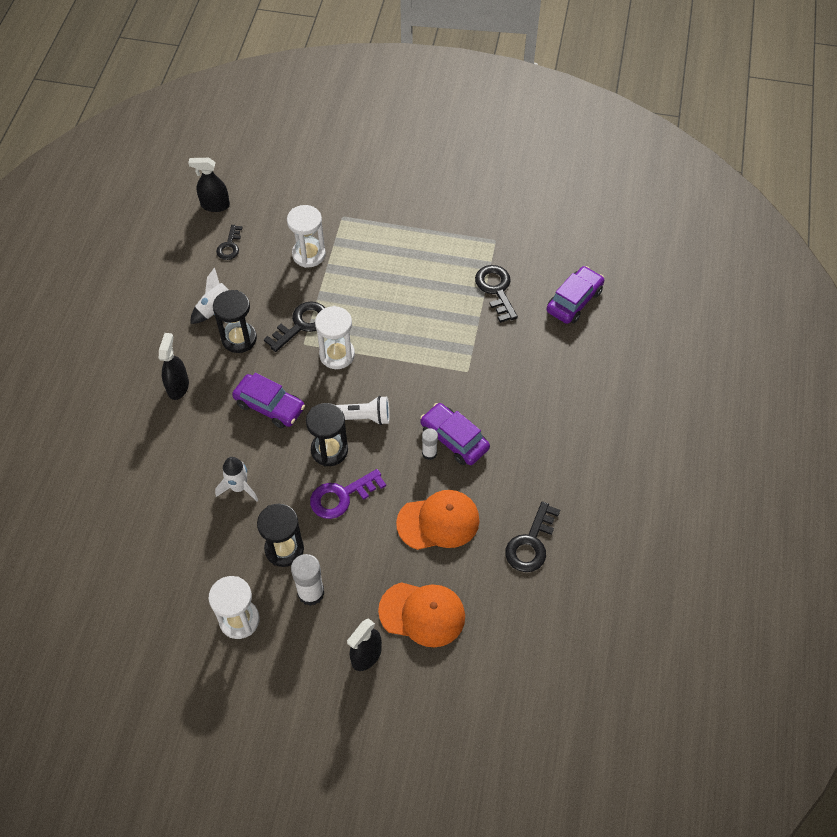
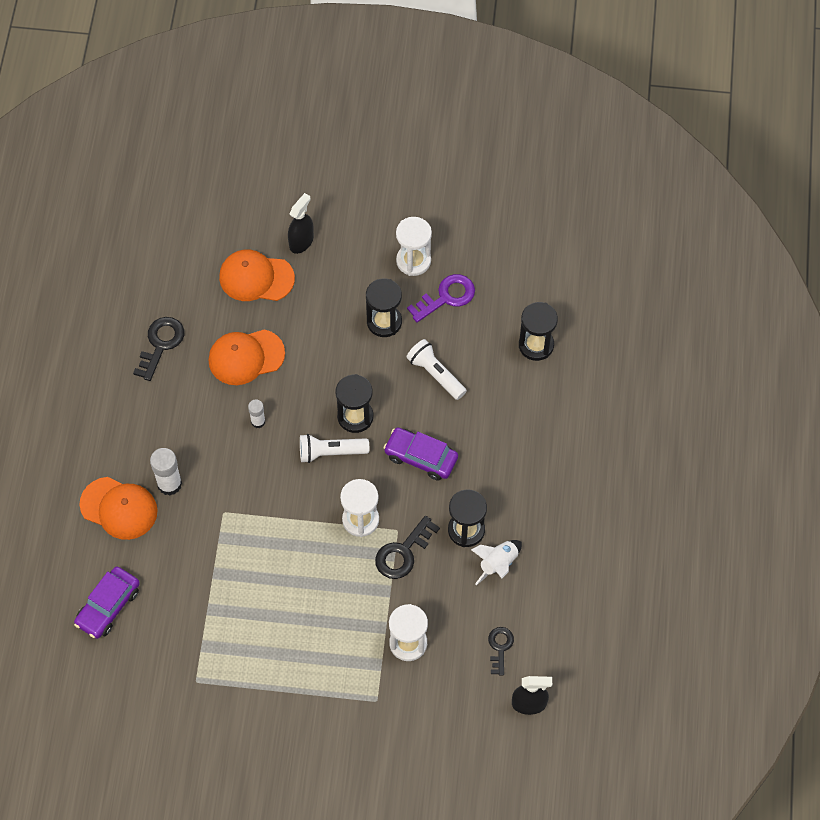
camera: 175 degrees right, 5 degrees up
(126, 510) = (536, 345): none -> black hourglass
(178, 387) = (517, 471): black spray bottle -> none
(239, 487) = (436, 374): white rocket -> white flashlight
(311, 593) = (355, 287): white glue stick -> white glue stick (169, 484)
(342, 496) = (338, 373): purple key -> purple key (446, 297)
(454, 439) = (234, 437): purple car -> none
(496, 290) = (194, 613): black key -> none
(568, 382) = (119, 508): none -> orange cap

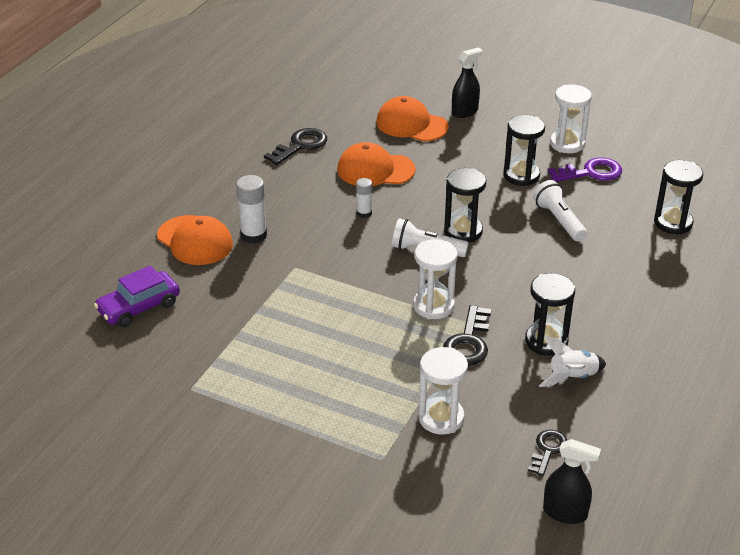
camera: 20 degrees right, 25 degrees down
(403, 552) = (468, 342): black key -> black key turned 45 degrees counterclockwise
(421, 457) = (519, 275): purple car -> none

